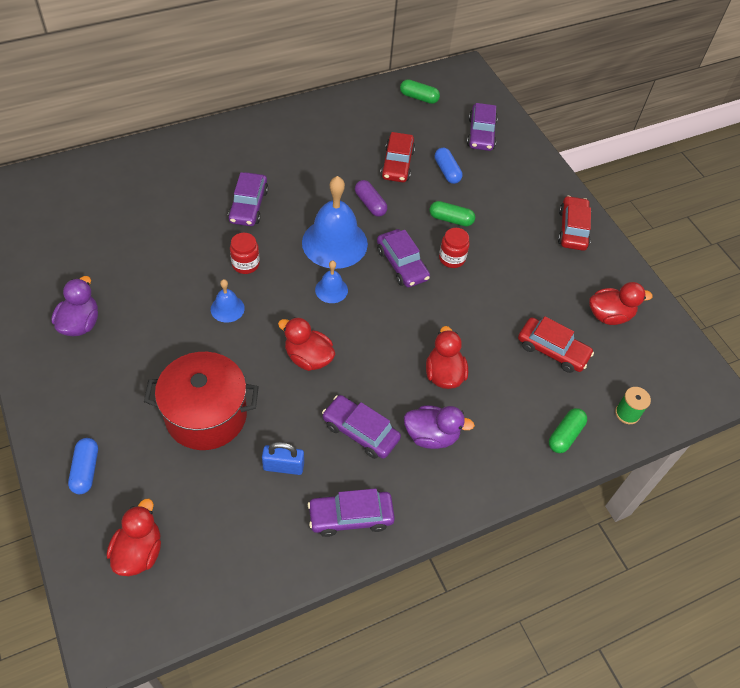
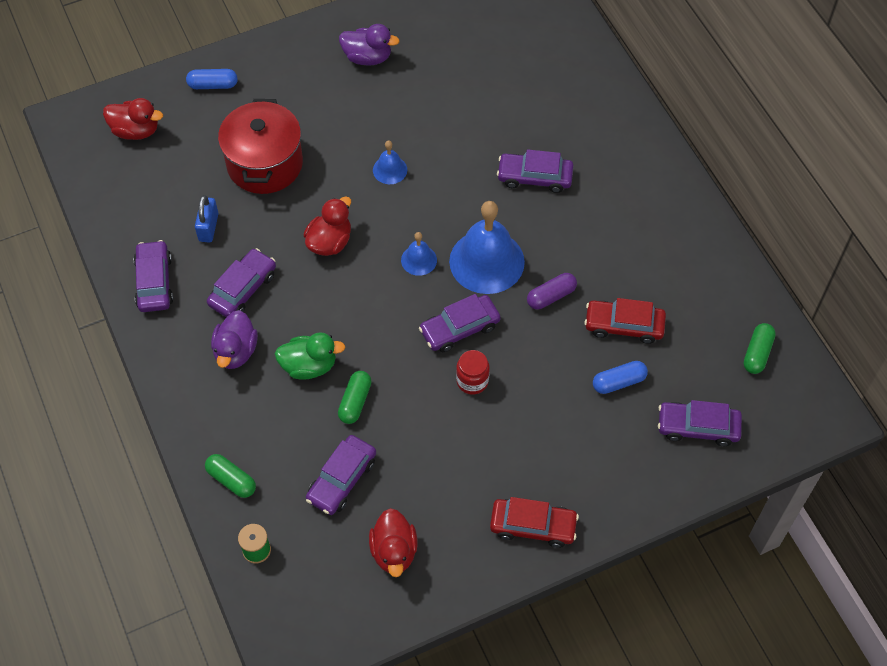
camera: 95 degrees right, 5 degrees up
(245, 264) = (449, 181): red jar -> none
(444, 374) = (309, 366): red duck -> green duck
(451, 219) = (535, 382): green capsule -> green capsule (355, 402)
(552, 350) = (341, 479): red car -> purple car

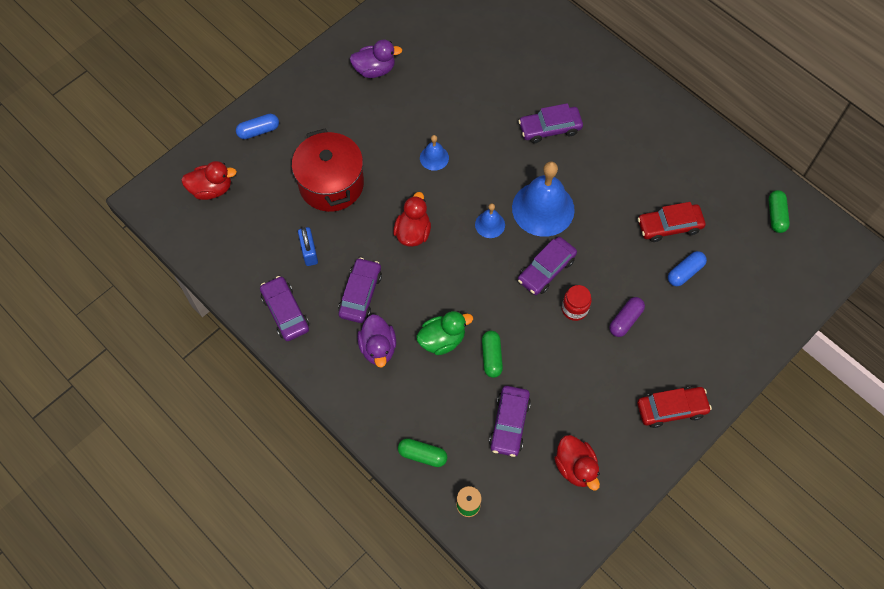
camera: 20 degrees left, 5 degrees up
(551, 296) = (604, 221): purple capsule -> purple capsule (625, 320)
(698, 427) = (758, 288): purple car -> none

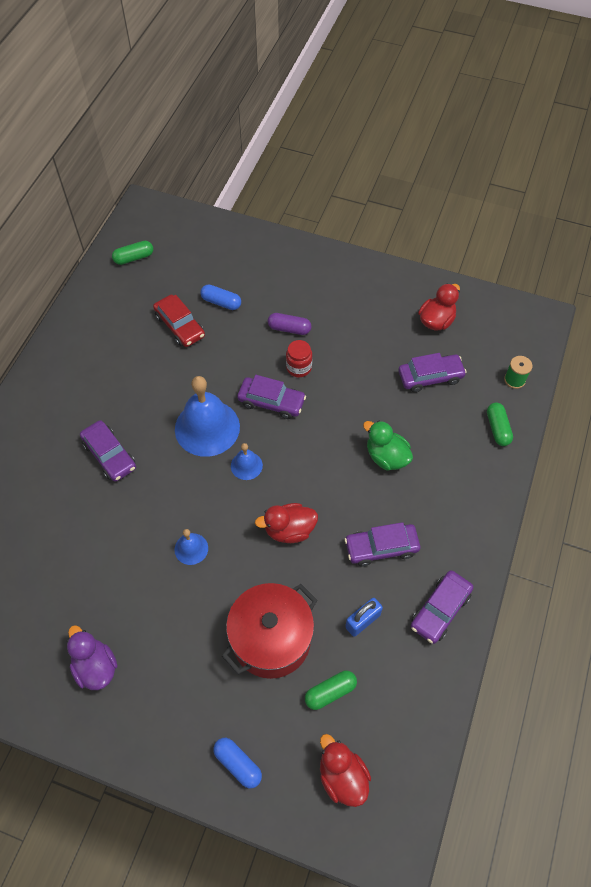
camera: 115 degrees left, 5 degrees down
(378, 348) = (425, 506): purple duck -> none
(491, 357) = (379, 412): green capsule -> green capsule (330, 692)
(671, 409) = (350, 276): red car -> none

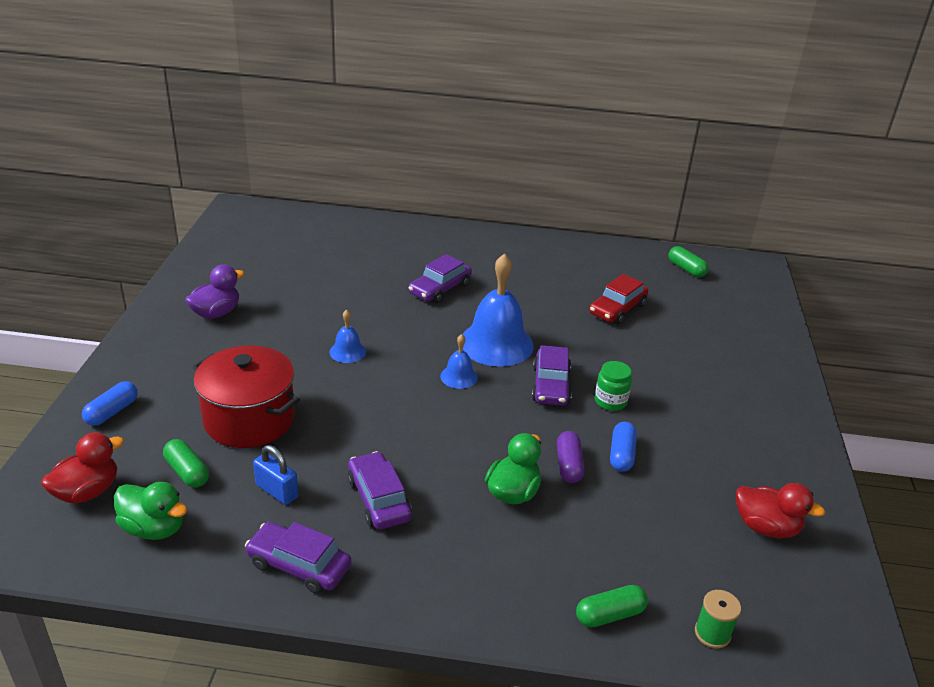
camera: 75 degrees right, 25 degrees down
(221, 302) = (667, 332): blue capsule -> blue capsule (621, 455)
(289, 329) = (663, 387): purple capsule -> purple capsule (569, 465)
(289, 530) = (385, 418): red duck -> none
(299, 367) = (610, 401): red jar -> green jar
(391, 717) = (154, 528): none -> green duck
(430, 377) = (662, 528): purple car -> none

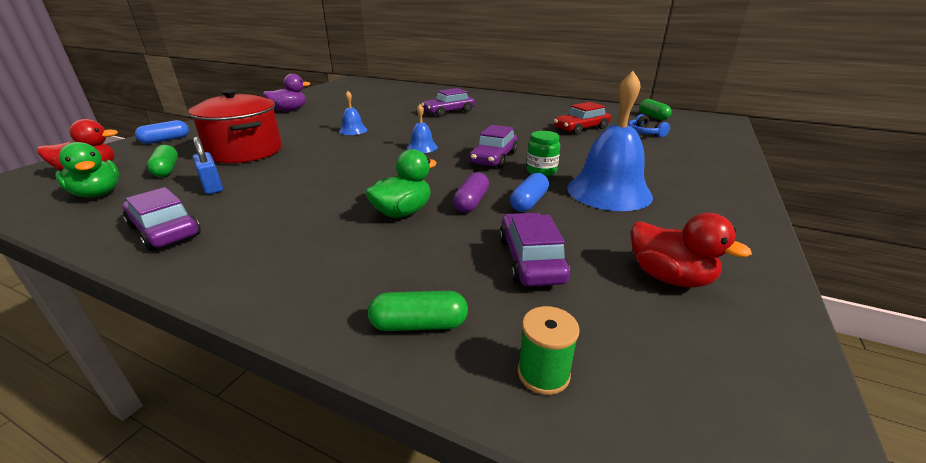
camera: 20 degrees right, 5 degrees down
(379, 499) = (282, 201): purple car -> purple car (531, 260)
(496, 343) = (467, 136): blue bell -> blue bell (609, 191)
(688, 309) = (645, 133): none -> blue headphones

